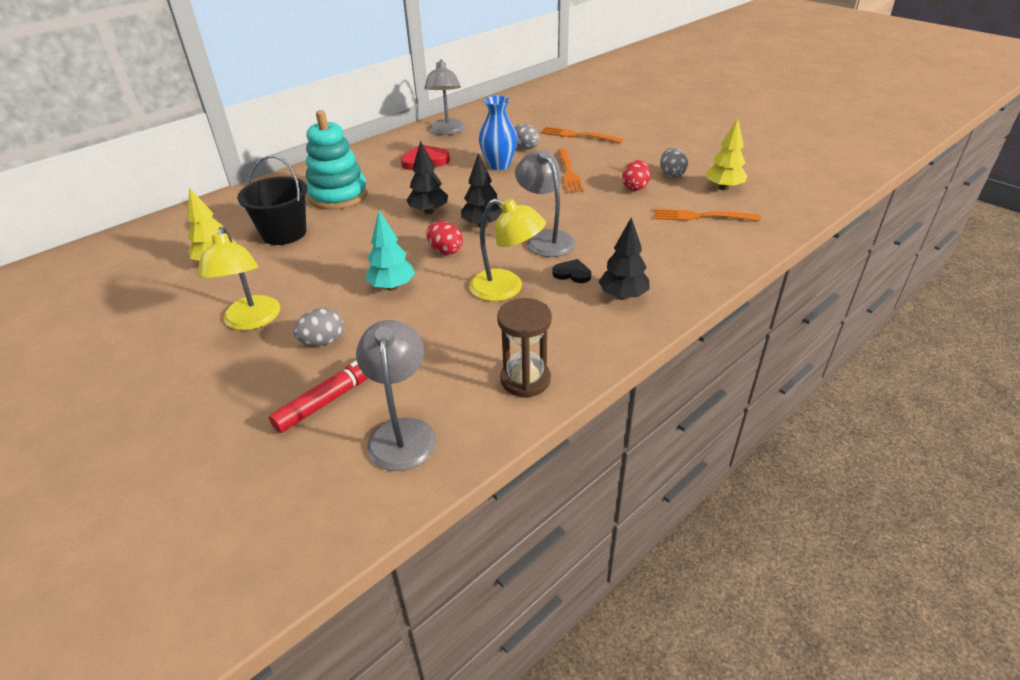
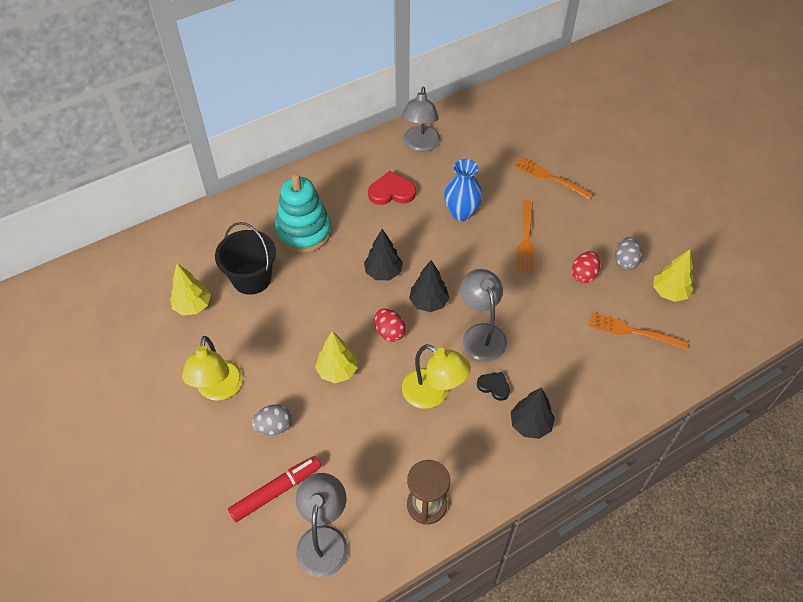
camera: 10 degrees right, 15 degrees up
(392, 287) = (337, 371): turquoise tree -> yellow tree
(525, 148) = (492, 190): grey egg -> none

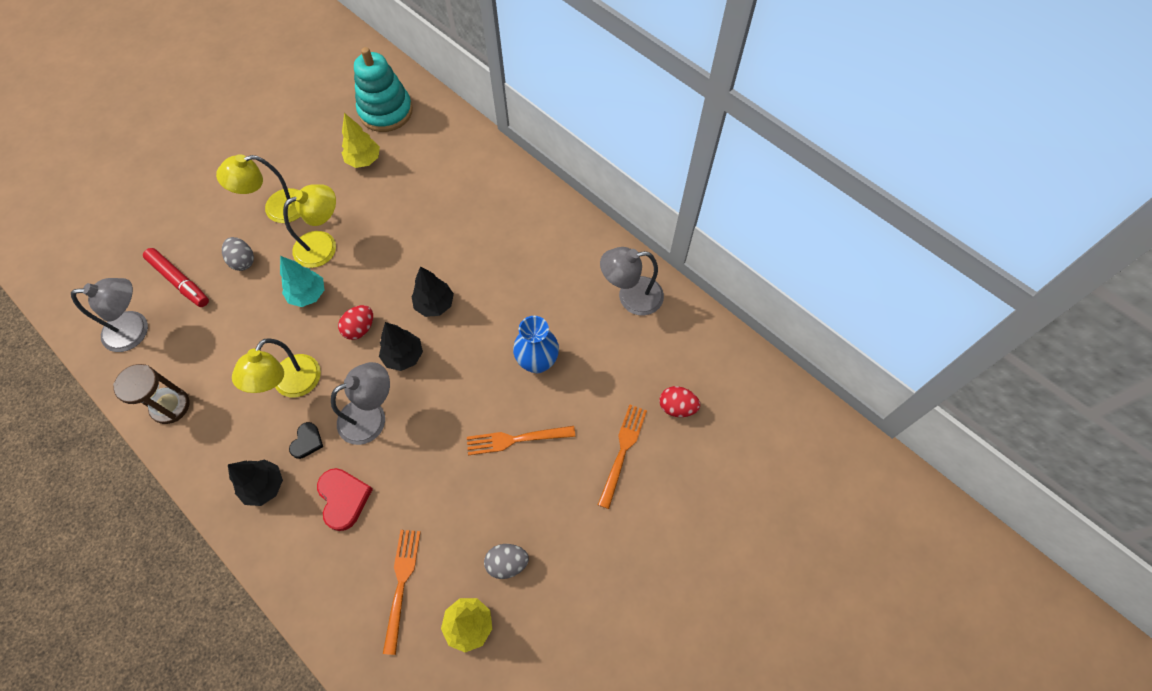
camera: 75 degrees right, 10 degrees up
(251, 278) = (404, 195): black bucket -> none
(283, 352) = (323, 245): none -> yellow lamp
(304, 231) = (473, 220): turquoise stacking toy -> turquoise stacking toy (386, 111)
(337, 371) = (308, 294): yellow tree -> turquoise tree
(391, 192) = (549, 285): red heart -> red heart (343, 498)
(584, 275) = (475, 514): red egg -> red egg (677, 407)

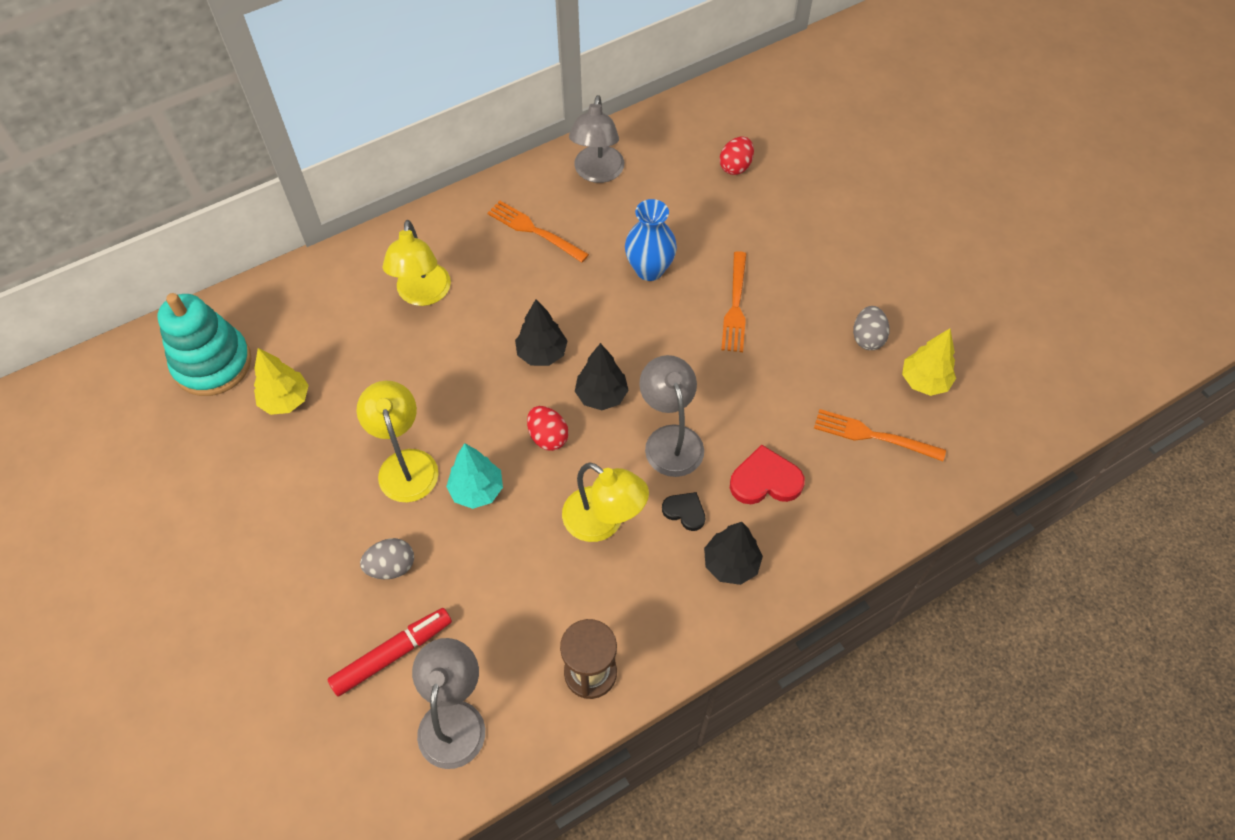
camera: 75 degrees left, 5 degrees down
(277, 208) = (319, 516): yellow lamp -> yellow lamp (423, 294)
(622, 451) = (771, 219): orange fork -> orange fork (534, 230)

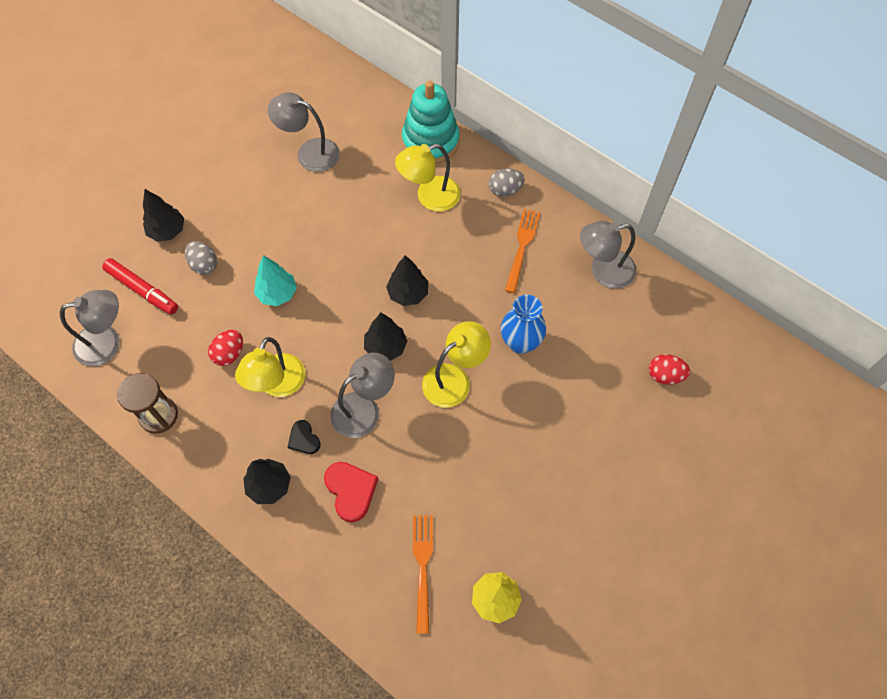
camera: 70 degrees right, 5 degrees up
(212, 364) = (323, 100): turquoise stacking toy -> turquoise stacking toy (430, 141)
(286, 400) = (309, 152): yellow tree -> grey lamp
(314, 601) = (167, 231): none -> black tree
(405, 464) = (284, 242): yellow lamp -> yellow lamp (454, 379)
(548, 437) = (336, 323): red egg -> red egg (229, 354)
(685, 511) = (304, 439): black heart -> black heart turned 135 degrees clockwise
(735, 306) = (511, 420): orange fork -> none
(867, 338) = (522, 538): grey egg -> grey egg (505, 190)

